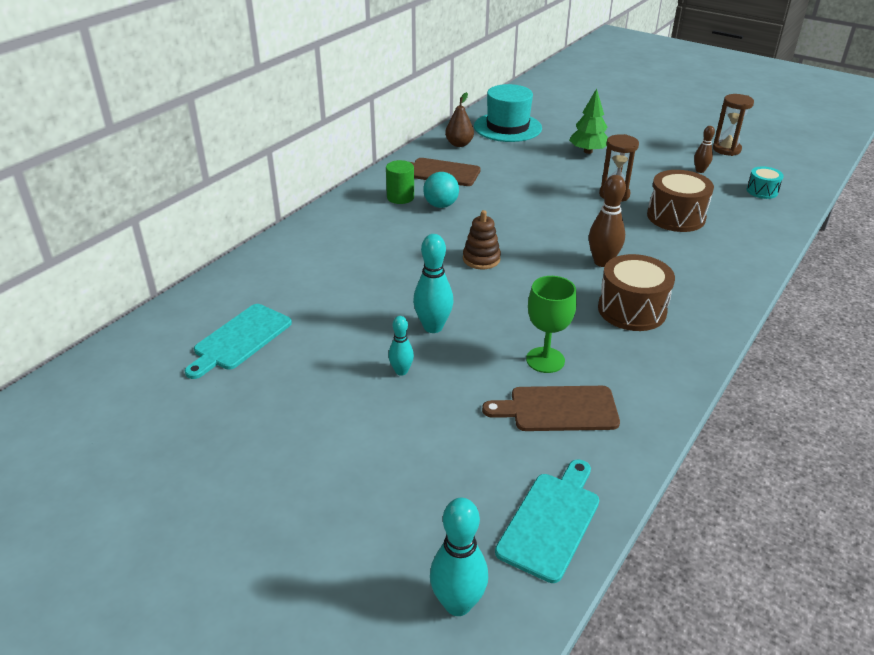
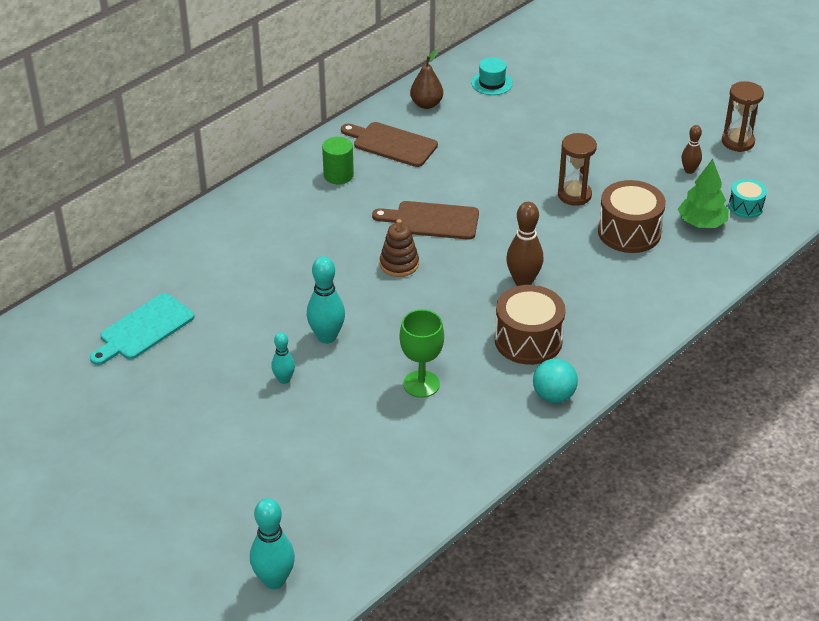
camera: 10 degrees right, 5 degrees up
(441, 205) = (379, 190): turquoise ball -> turquoise ball (553, 396)
(507, 127) = (492, 83): turquoise hat -> turquoise hat, size x0.51
(551, 521) = (370, 529): turquoise cutting board -> none
(558, 409) = (414, 433): brown cutting board -> brown cutting board (432, 221)
(588, 151) = (571, 129): green tree -> green tree (701, 223)

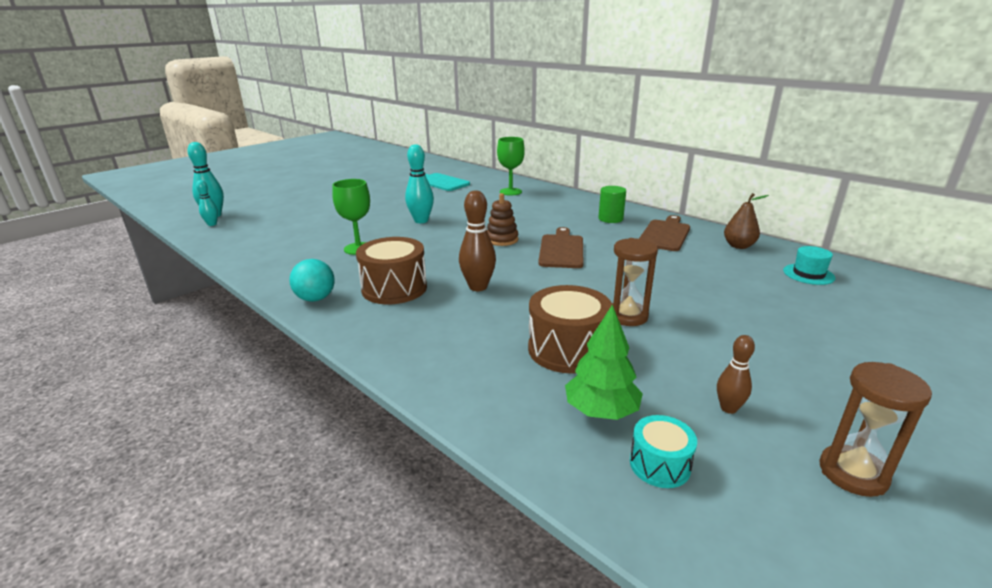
camera: 90 degrees right, 15 degrees down
(213, 253) = (510, 192): none -> green goblet
(284, 379) = (383, 212): turquoise bowling pin -> turquoise bowling pin (212, 224)

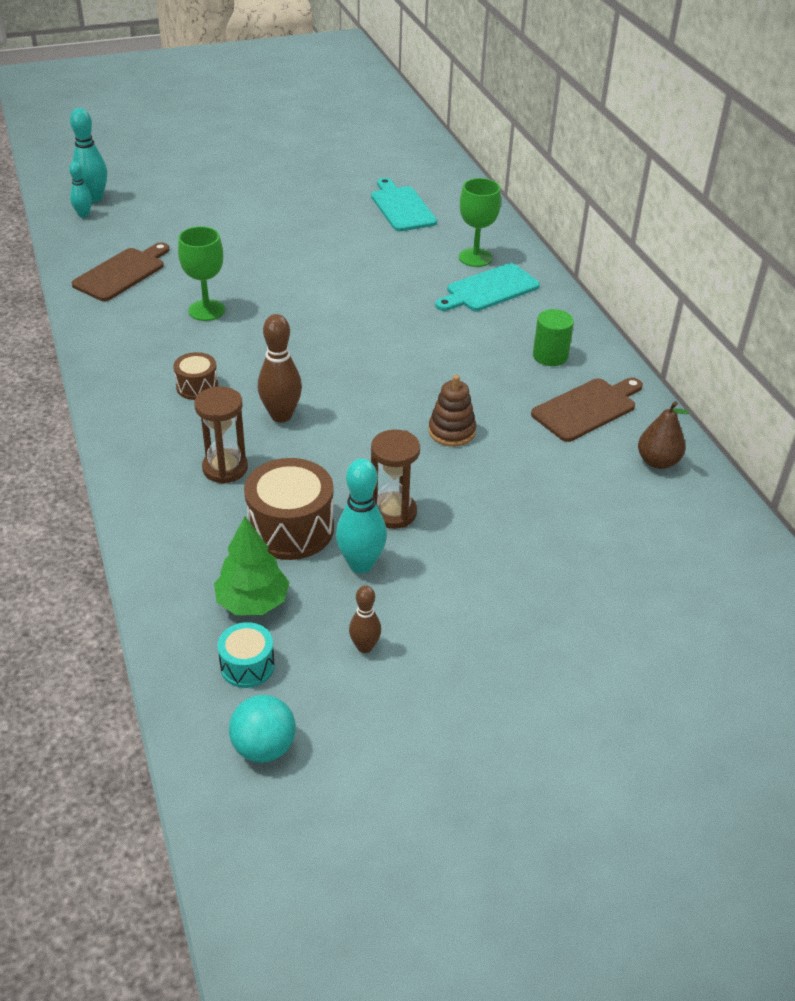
camera: 25 degrees right, 15 degrees up
(315, 299) = (114, 374): turquoise ball -> turquoise ball (264, 747)
(394, 288) = (197, 387): brown drum -> brown drum, size x0.56
(421, 221) = (312, 282): turquoise bowling pin -> turquoise bowling pin (361, 564)
(502, 239) = (375, 349): brown stacking toy -> brown stacking toy (451, 431)
(536, 201) = (489, 289): none -> turquoise cutting board
(561, 250) = (427, 391): brown cutting board -> brown cutting board (122, 273)
(808, 274) = (681, 536): turquoise hat -> none
(852, 473) = (392, 741): brown hourglass -> brown hourglass (225, 468)

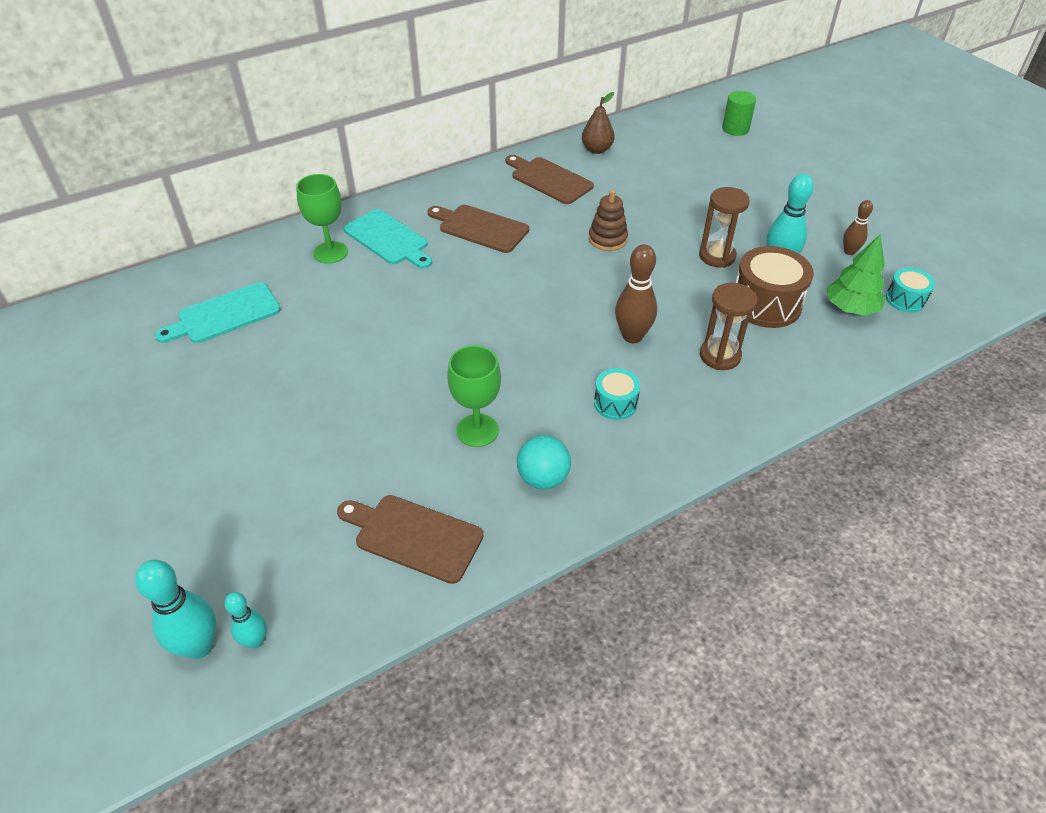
camera: 100 degrees left, 5 degrees up
(197, 387) = (615, 403): brown drum -> turquoise drum
(264, 747) = (957, 280): turquoise ball -> turquoise ball (543, 478)
(495, 346) = (480, 228): none -> brown cutting board
(550, 356) = (485, 200): green cylinder -> green cylinder (735, 129)

